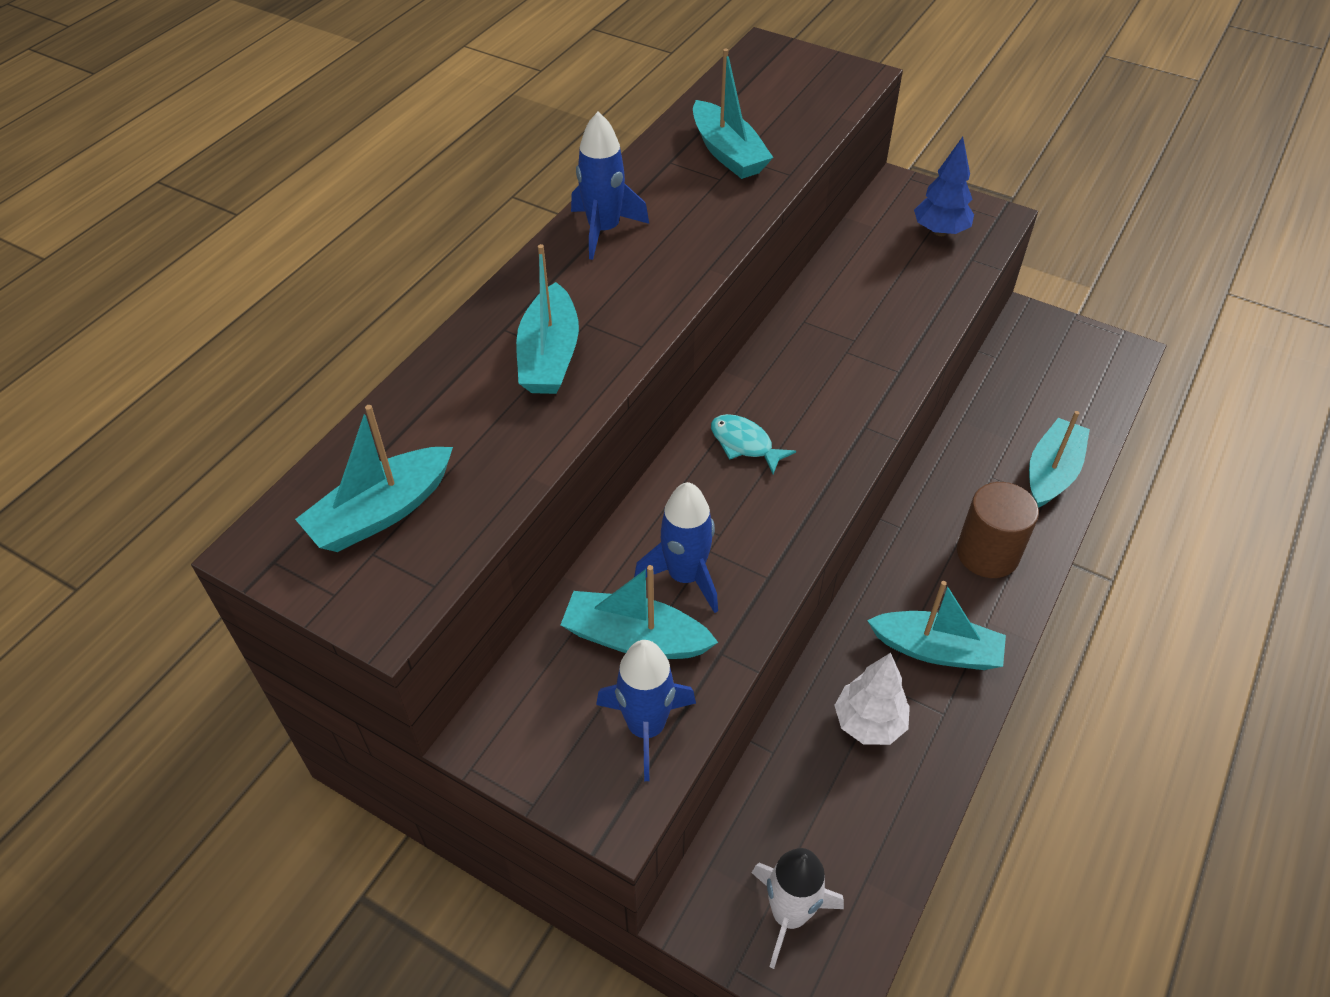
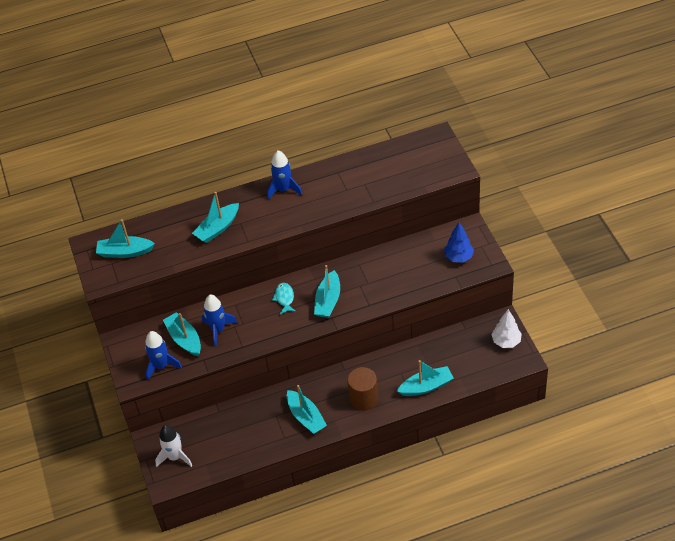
camera: 45 degrees right, 0 degrees up
(728, 153) = (362, 180): turquoise boat -> turquoise boat (328, 301)
(868, 723) = (257, 423): white tree -> white tree (506, 341)

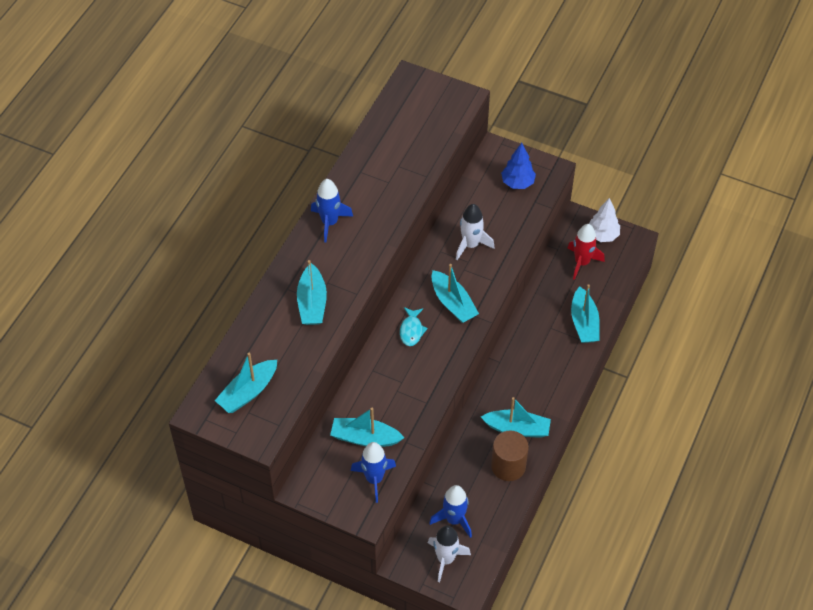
camera: 50 degrees left, 5 degrees up
(218, 330) = (386, 405): blue rocket -> blue rocket (454, 519)
(284, 298) = (411, 330): turquoise fish -> turquoise fish turned 120 degrees counterclockwise
(363, 398) = (546, 373): brown cylinder -> brown cylinder (508, 466)
(381, 274) = (470, 245): none -> white rocket
(426, 386) = (584, 322): turquoise boat -> turquoise boat turned 150 degrees clockwise
(471, 348) = (582, 262): none -> red rocket

